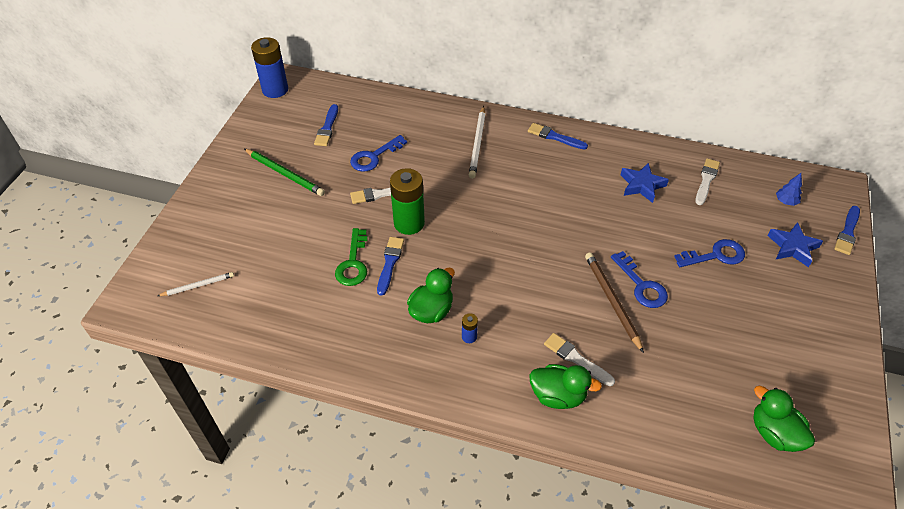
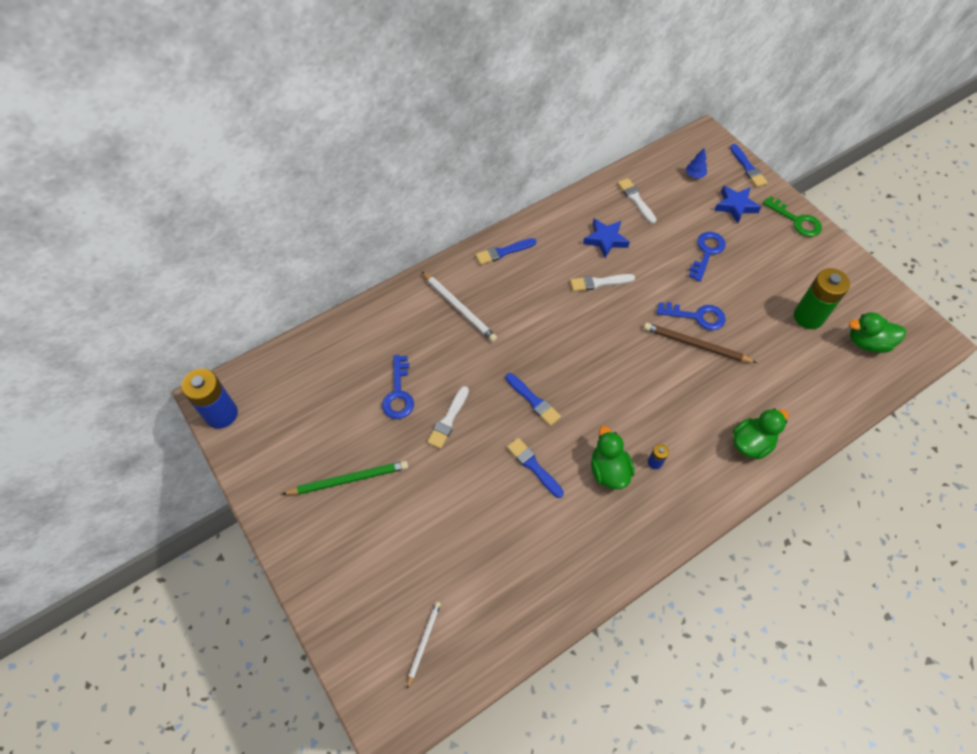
camera: 50 degrees left, 10 degrees up
(327, 128) = (323, 405): blue brush -> blue brush (533, 401)
(353, 263) = (509, 494): green key -> green key (796, 220)
(409, 223) = (502, 421): green battery -> green battery (808, 317)
(576, 359) = (728, 407): white brush -> white brush (599, 283)

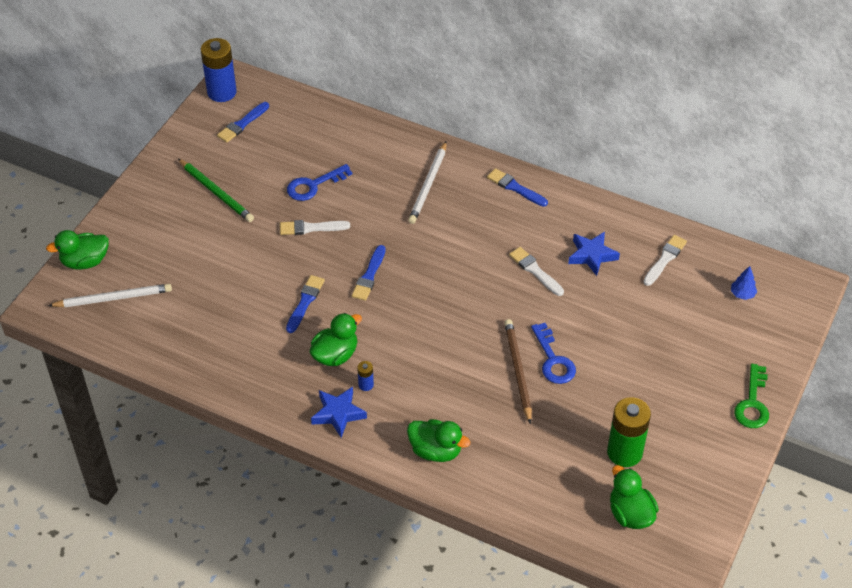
camera: 60 degrees right, 10 degrees down
(355, 650) = (85, 261): none -> green duck
(423, 642) = (113, 298): white pencil -> white pencil, size x1.63
(706, 252) = (642, 340): blue key -> none
(735, 206) = (727, 343): blue star -> blue star (338, 414)
(748, 168) = (794, 336): blue brush -> blue brush (242, 124)

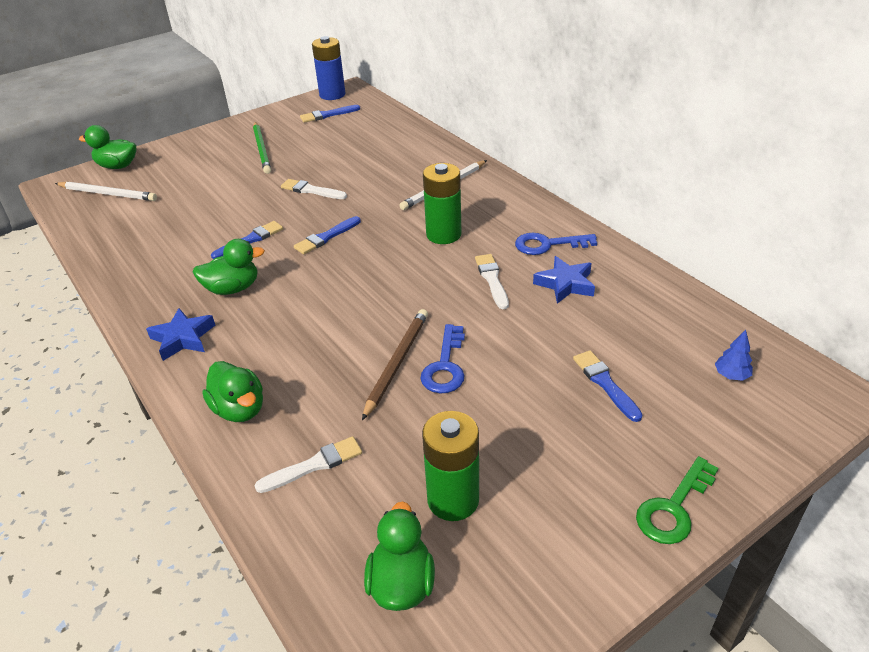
camera: 30 degrees right, 10 degrees down
(313, 185) = (343, 164): blue key -> blue key (548, 244)
(366, 385) = (234, 322): blue battery -> none
(466, 238) = (443, 234): none -> green battery
(515, 188) = (526, 209): blue brush -> blue brush (605, 383)
(665, 259) = (650, 311): white brush -> white brush (314, 465)

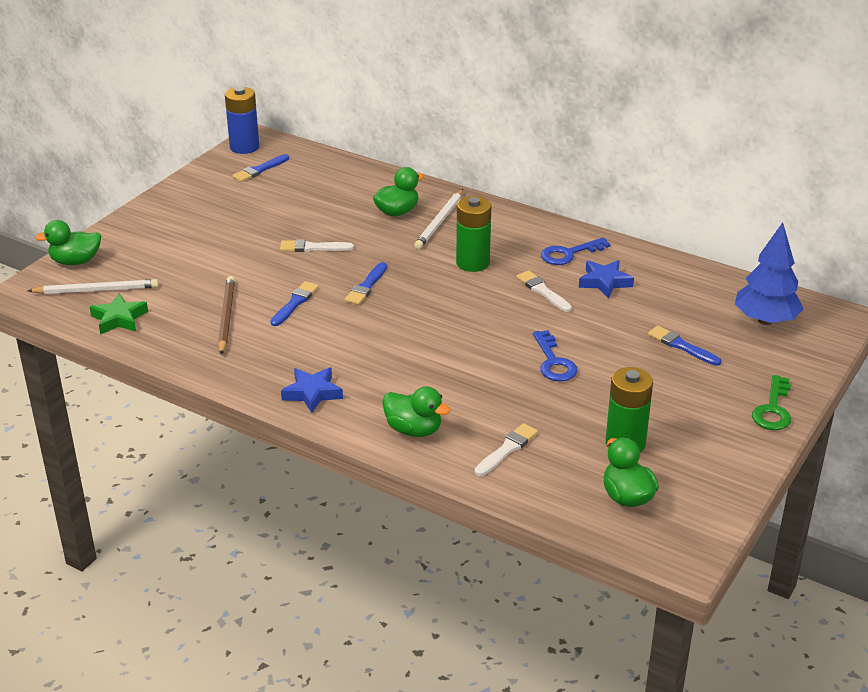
camera: 25 degrees left, 5 degrees down
(98, 223) = (119, 319): none -> green star
(233, 288) = (319, 346): green duck -> green duck (397, 212)
(262, 149) = (222, 217): green pencil -> none
(396, 363) = (513, 369): brown pencil -> brown pencil (226, 317)
(731, 375) = (765, 320): blue tree -> blue tree, size x2.34

